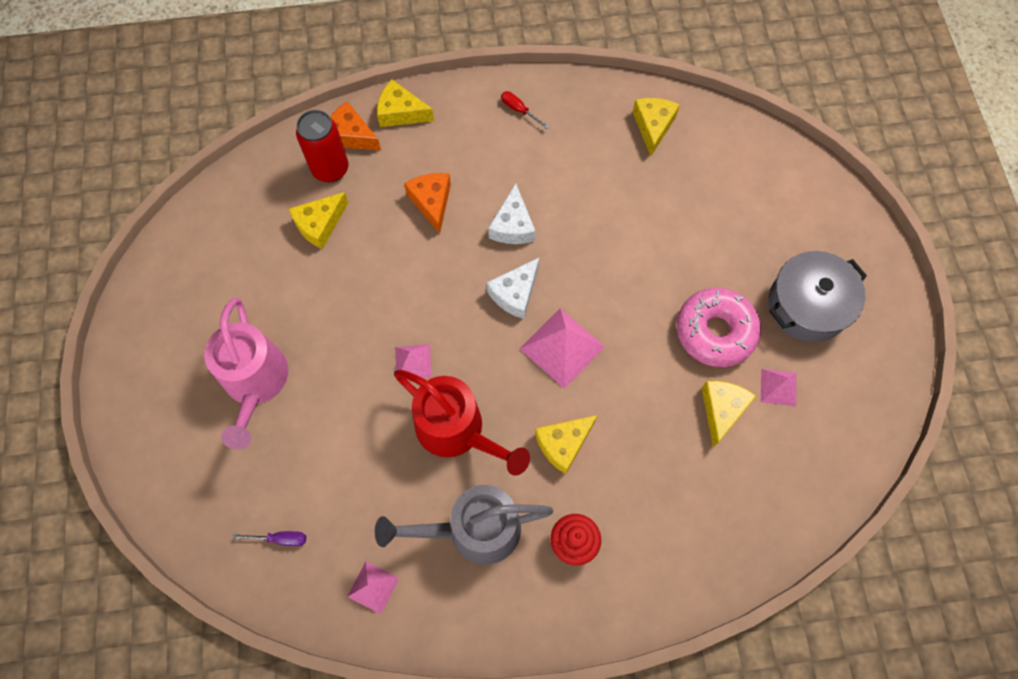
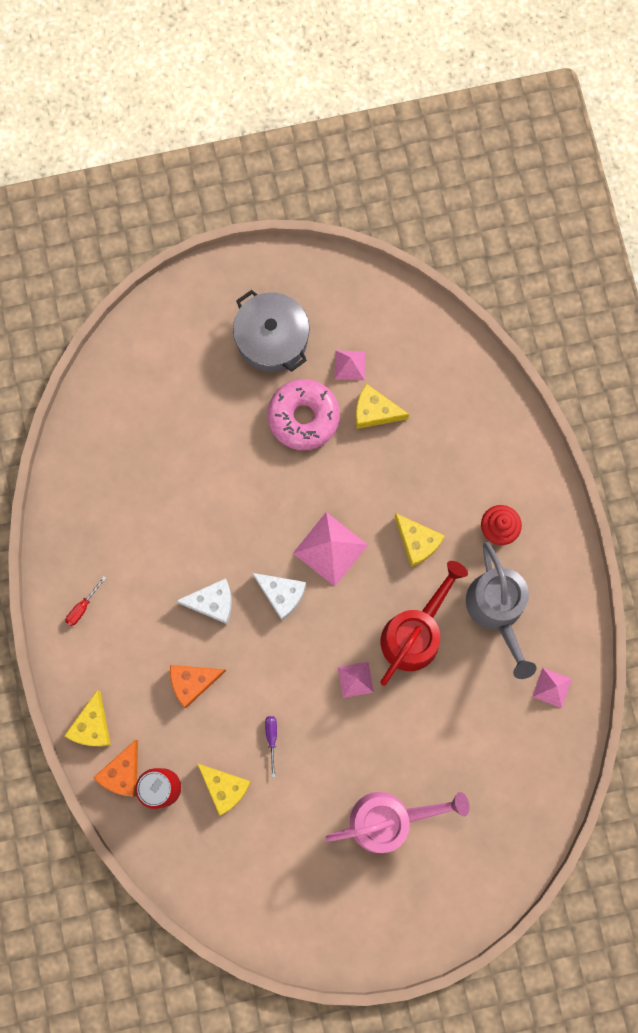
camera: 95 degrees left, 10 degrees up
(280, 539) = (522, 771): purple screwdriver -> purple screwdriver (271, 738)
(653, 126) = (94, 476): yellow cheese -> none

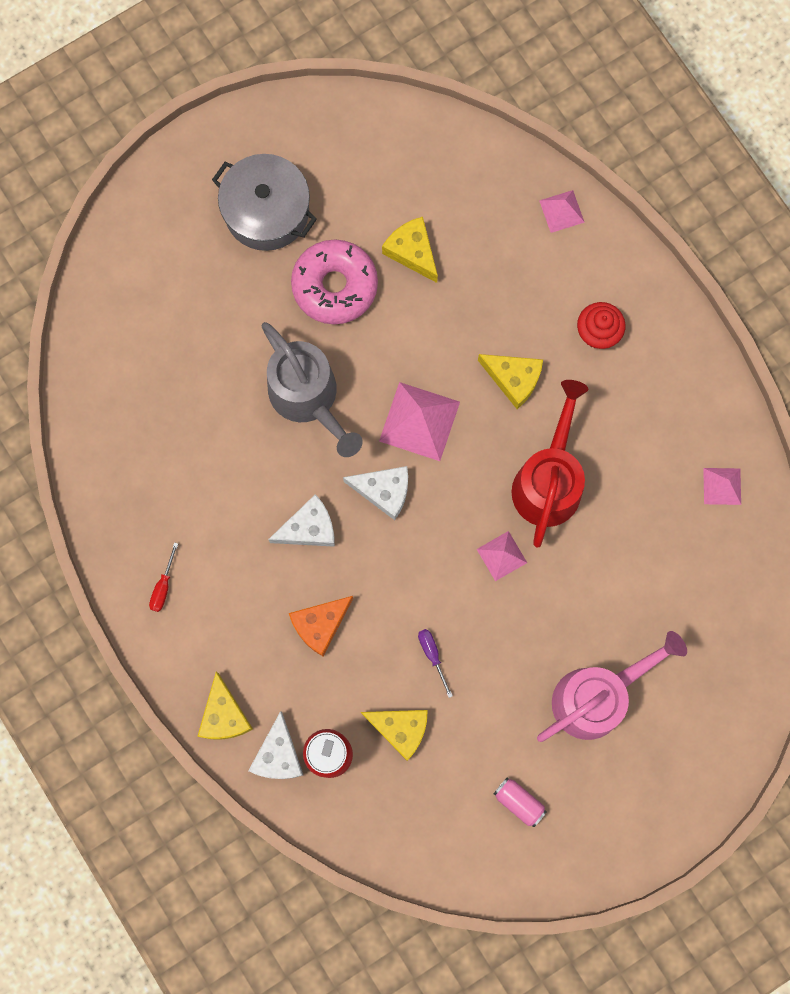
camera: 20 degrees left, 0 degrees up
(122, 772) = (278, 755): orange cheese -> white cheese
(296, 880) = (519, 802): none -> pink can
(350, 365) = (365, 210): pink pyramid -> pink pyramid (561, 211)
(375, 411) = (412, 252): yellow cheese -> yellow cheese turned 60 degrees clockwise
(497, 611) = (630, 423): grey watering can -> grey watering can (309, 398)

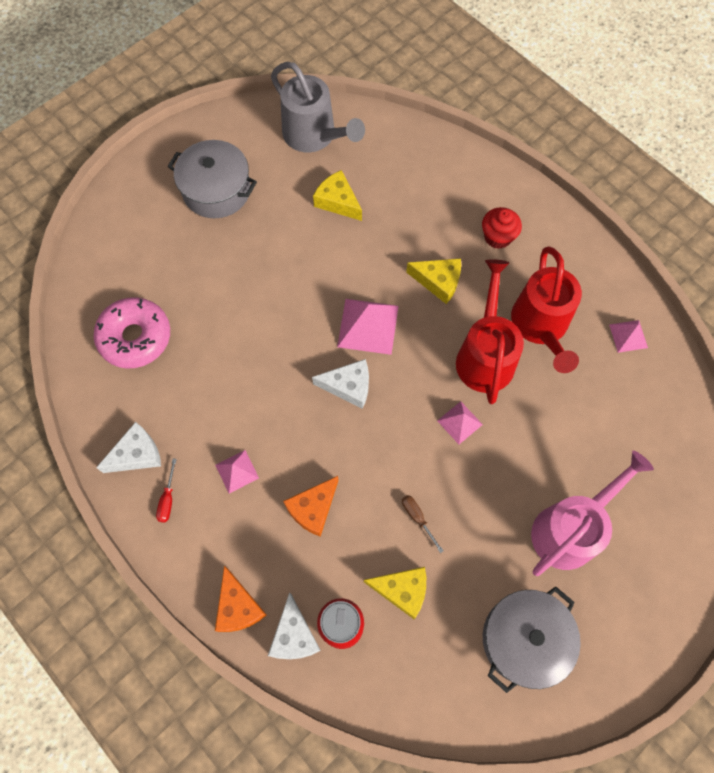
camera: 10 degrees left, 10 degrees down
(224, 715) = (238, 606): yellow cheese -> orange cheese
(309, 398) = (273, 323): grey watering can -> grey watering can (314, 136)
(309, 528) = (289, 427): white cheese -> white cheese (137, 454)
(335, 286) = (280, 235): pink donut -> pink donut (135, 337)
(432, 655) = (417, 518): purple screwdriver -> brown screwdriver
(519, 802) = (524, 639): pink can -> grey pot
(561, 211) = (448, 156): pink pyramid -> pink pyramid (237, 471)
(622, 457) = (541, 327): none -> red watering can

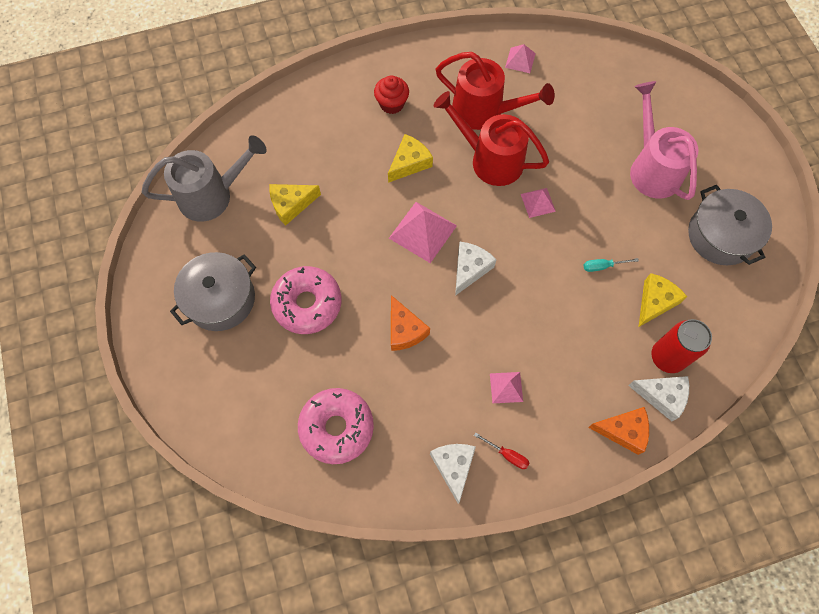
camera: 65 degrees left, 0 degrees up
(244, 260) = (307, 304): none -> pink donut
(313, 508) = (564, 340): orange cheese -> orange cheese (404, 330)
(417, 518) = (603, 266): brown screwdriver -> turquoise screwdriver

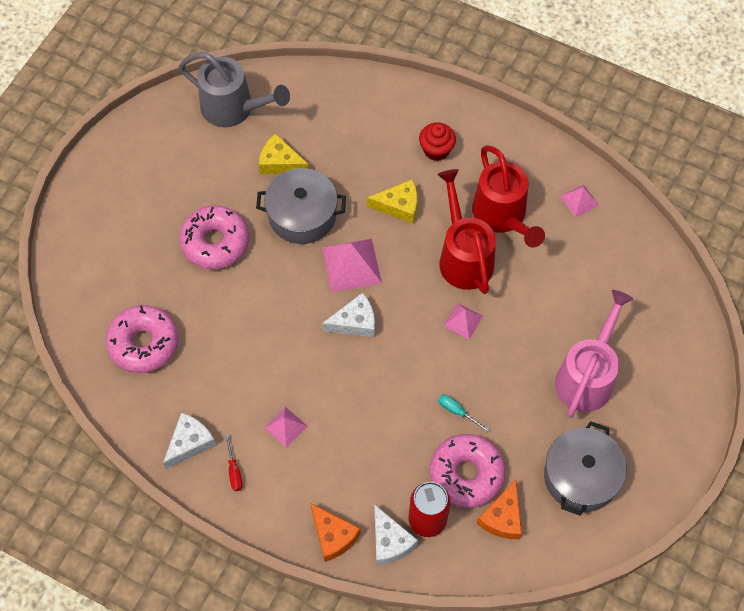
camera: 45 degrees right, 5 degrees down
(220, 299) = (162, 187): grey pot -> grey pot (302, 215)
(404, 330) = (260, 321): orange cheese -> orange cheese (502, 517)
(655, 302) = (466, 474): yellow cheese -> pink donut

